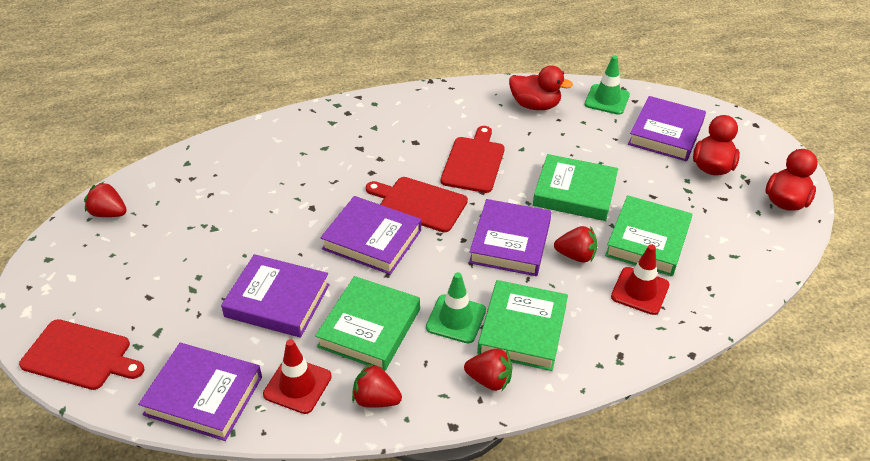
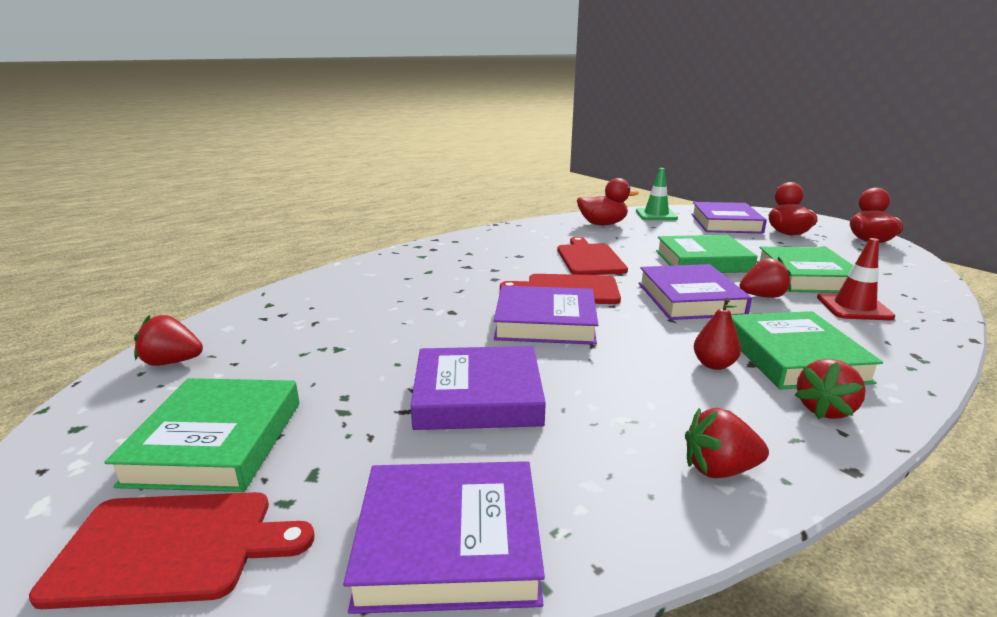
camera: 20 degrees left, 20 degrees down
(297, 385) = (592, 483): red traffic cone -> none
(369, 328) = (624, 395): green book -> green book (216, 441)
(456, 319) = (713, 364): green traffic cone -> red pear
(489, 380) = (825, 409): red strawberry -> red strawberry turned 135 degrees clockwise

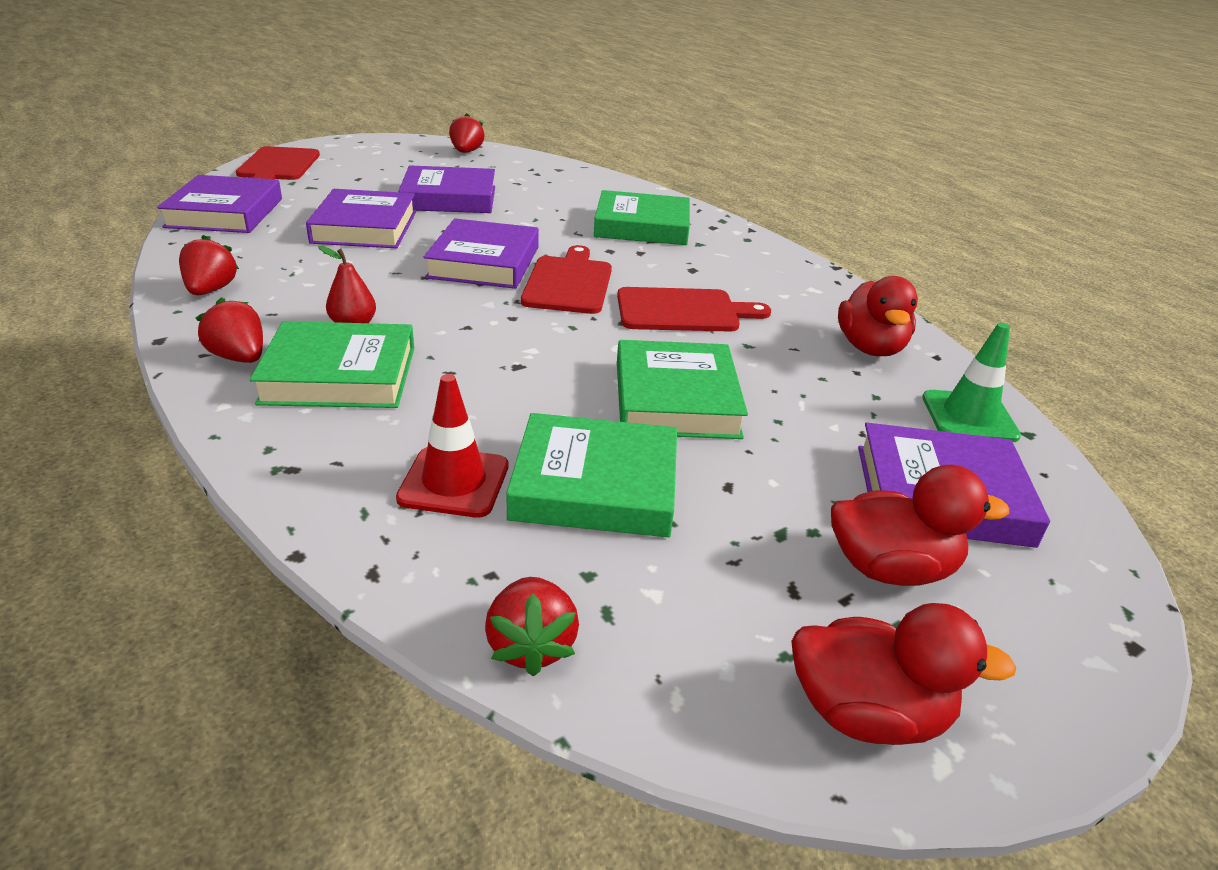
camera: 90 degrees right, 10 degrees up
(216, 441) = (360, 167): green book -> green book (642, 226)
(689, 299) = (523, 351): purple book -> purple book (449, 198)
(762, 296) = (518, 410): red strawberry -> red strawberry (531, 645)

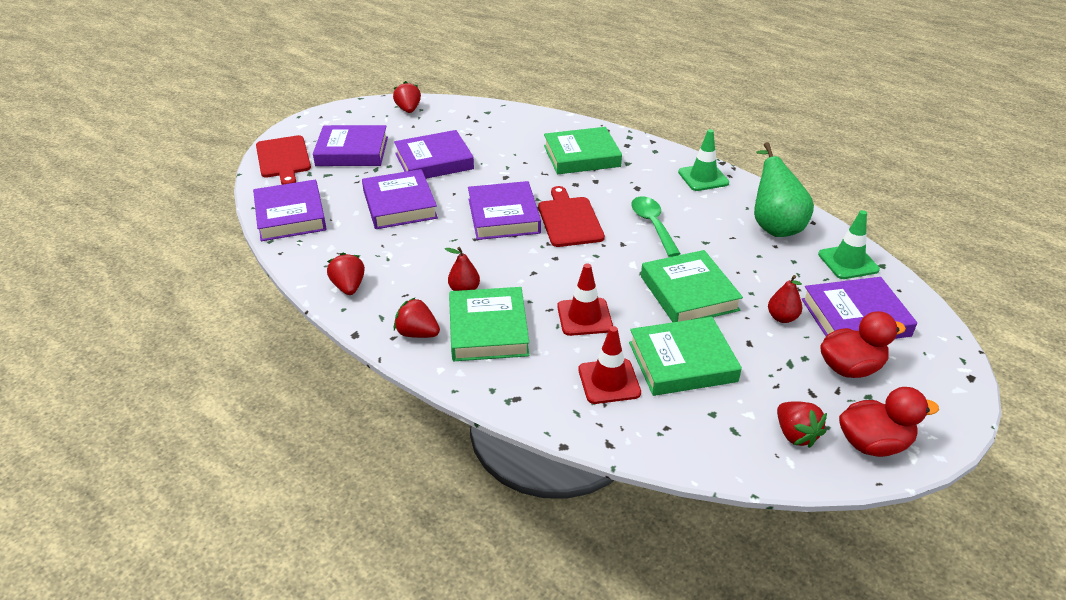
camera: 15 degrees left, 5 degrees up
(339, 375) = (488, 329): green book -> green book turned 75 degrees counterclockwise
(362, 173) = (352, 151): none -> purple book
(491, 392) = (584, 317): none -> red traffic cone
(531, 645) = (711, 457): red strawberry -> red strawberry (795, 434)
(683, 311) = (652, 225): red cutting board -> green spoon
(796, 277) = (703, 178): none -> green traffic cone
(809, 465) = (782, 318): none -> red pear
(870, 348) = (774, 225): red duck -> green pear

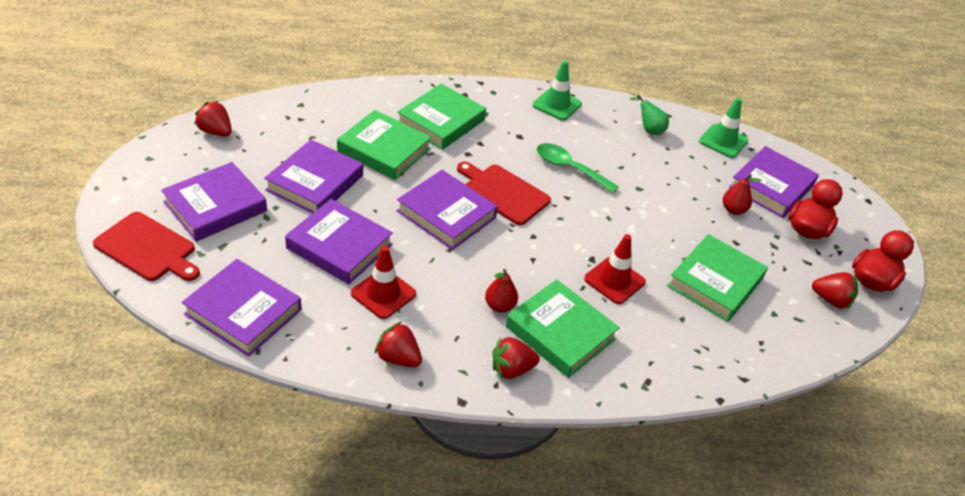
camera: 45 degrees left, 5 degrees up
(609, 381) = (690, 327): red traffic cone -> red traffic cone (383, 294)
(689, 293) = (658, 220): green book -> green book (384, 150)
(774, 225) = (649, 130): green pear -> green pear, size x0.51

